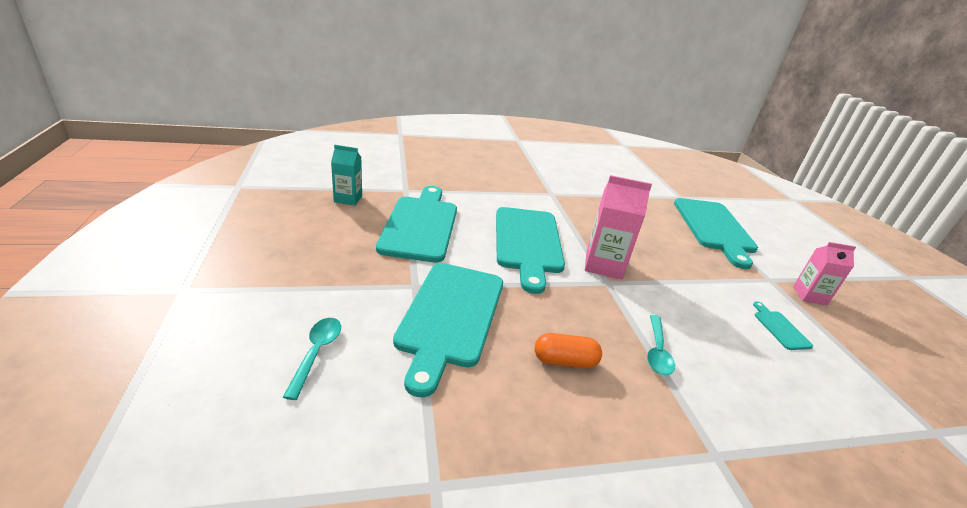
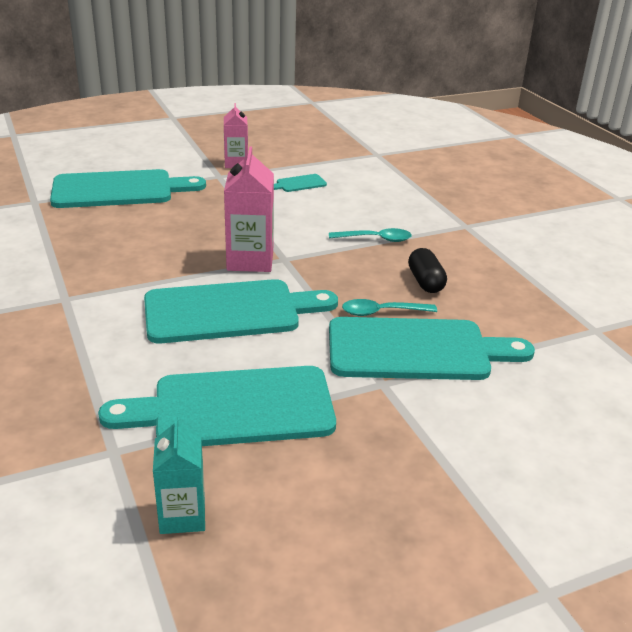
camera: 100 degrees left, 0 degrees up
(316, 353) = (539, 425): turquoise spoon -> turquoise spoon (381, 312)
(564, 361) = (425, 282): orange capsule -> black capsule

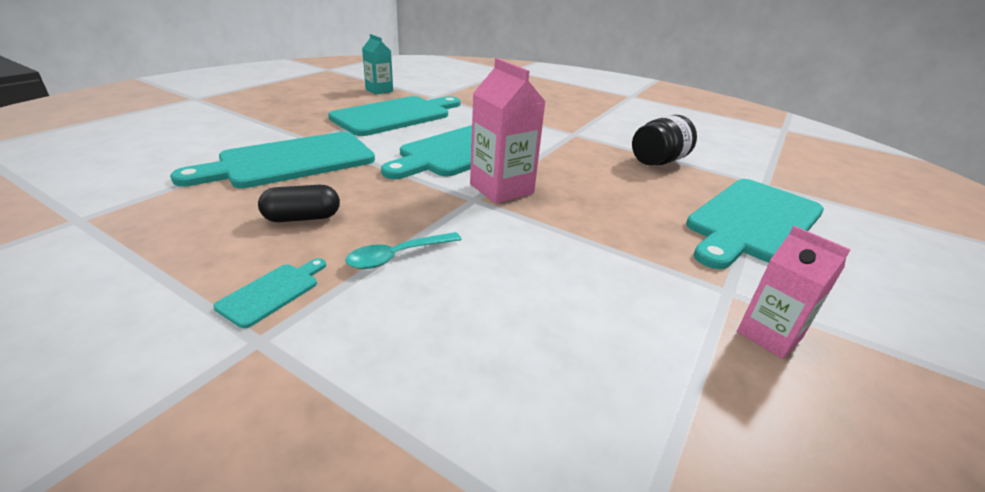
camera: 145 degrees right, 0 degrees up
(64, 242) = (658, 161): none -> black jar
(299, 184) = (615, 327): turquoise cutting board -> turquoise cutting board (272, 292)
(381, 312) = (336, 179): turquoise spoon -> none
(425, 282) = (302, 218): black capsule -> black capsule turned 60 degrees counterclockwise

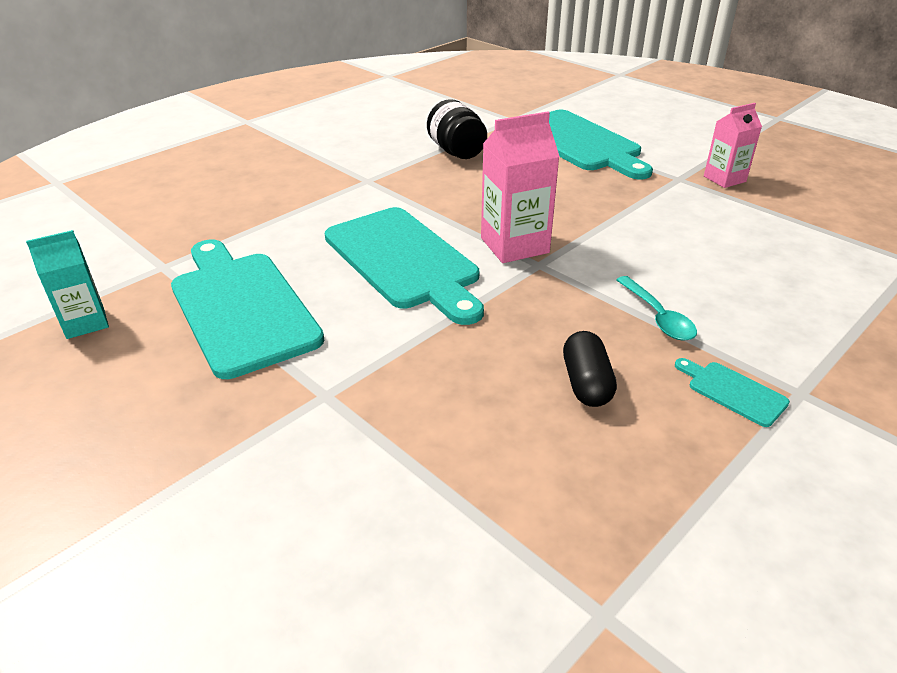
camera: 75 degrees left, 5 degrees up
(290, 161) = (412, 408): turquoise cutting board -> none

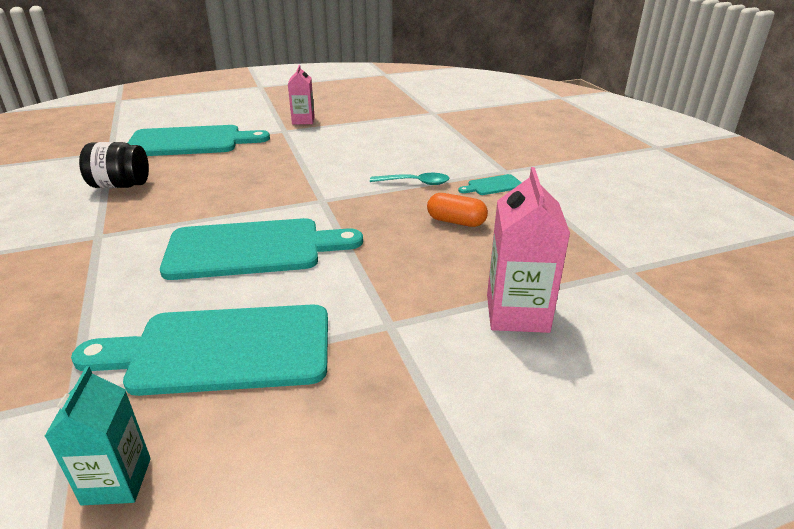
camera: 65 degrees left, 5 degrees down
(514, 245) = (289, 201): pink carton -> pink carton (517, 313)
(586, 383) = (456, 222): black capsule -> orange capsule

